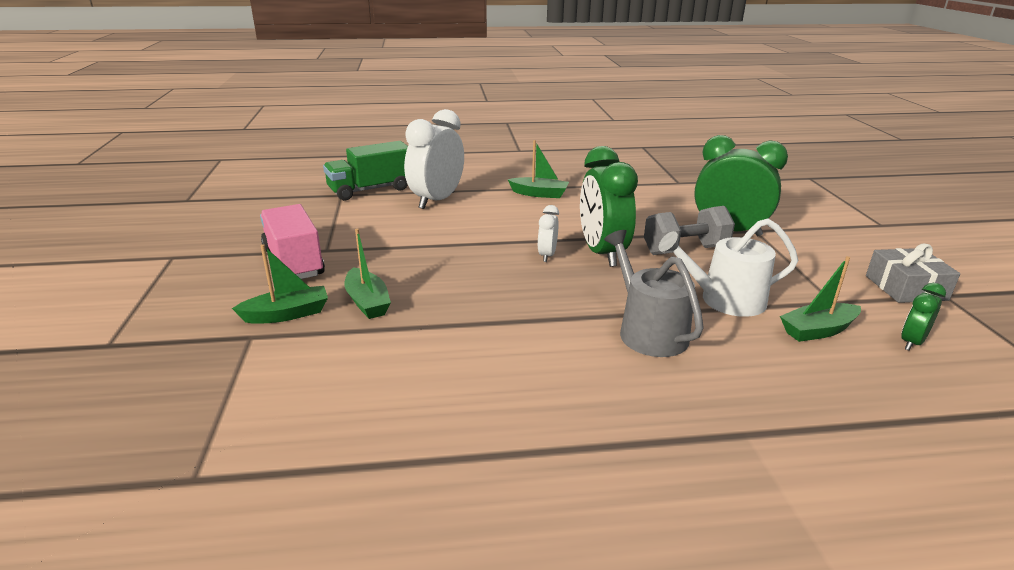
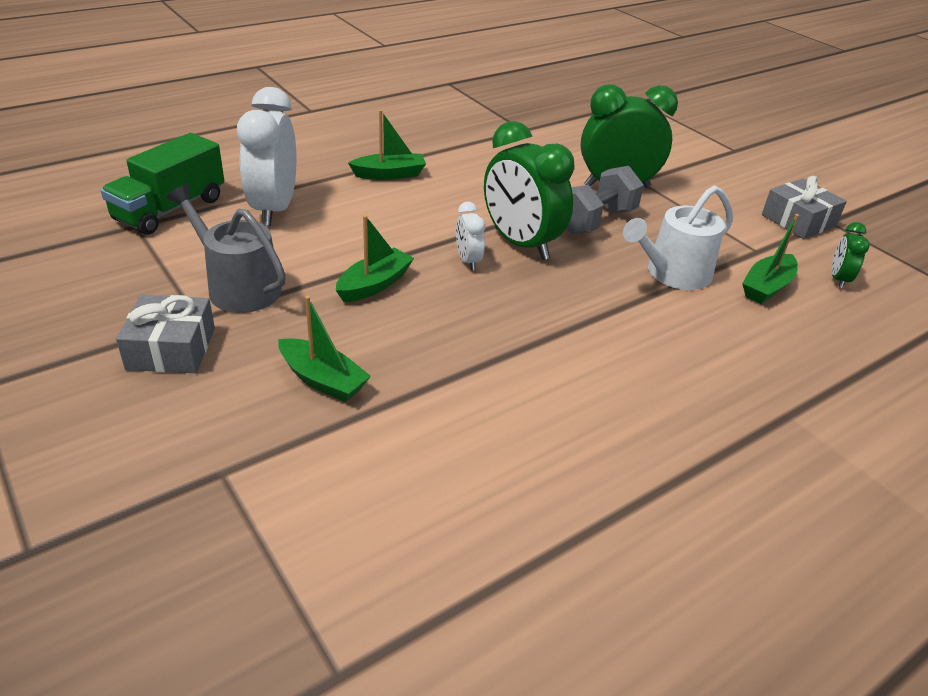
camera: 30 degrees left, 10 degrees up
(287, 314) = (238, 427): green boat -> green boat (374, 284)
(293, 262) = (171, 348): pink truck -> grey gift
(648, 331) = (636, 330): grey watering can -> grey watering can (238, 287)

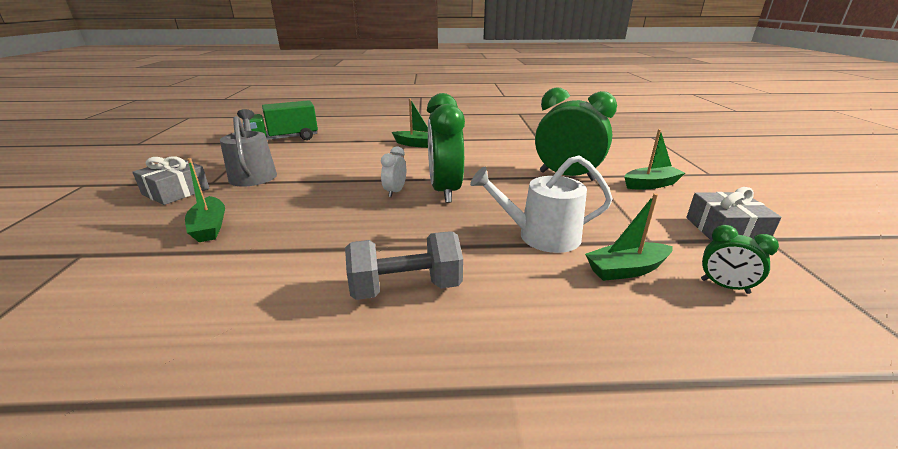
camera: 35 degrees right, 10 degrees down
(274, 209) = (330, 147): white clock -> none
(374, 284) = (320, 190): green boat -> green boat (651, 184)
(596, 221) = (521, 191): grey dumbbell -> grey dumbbell (406, 288)
(838, 279) = (724, 286): green clock -> green clock turned 105 degrees counterclockwise

